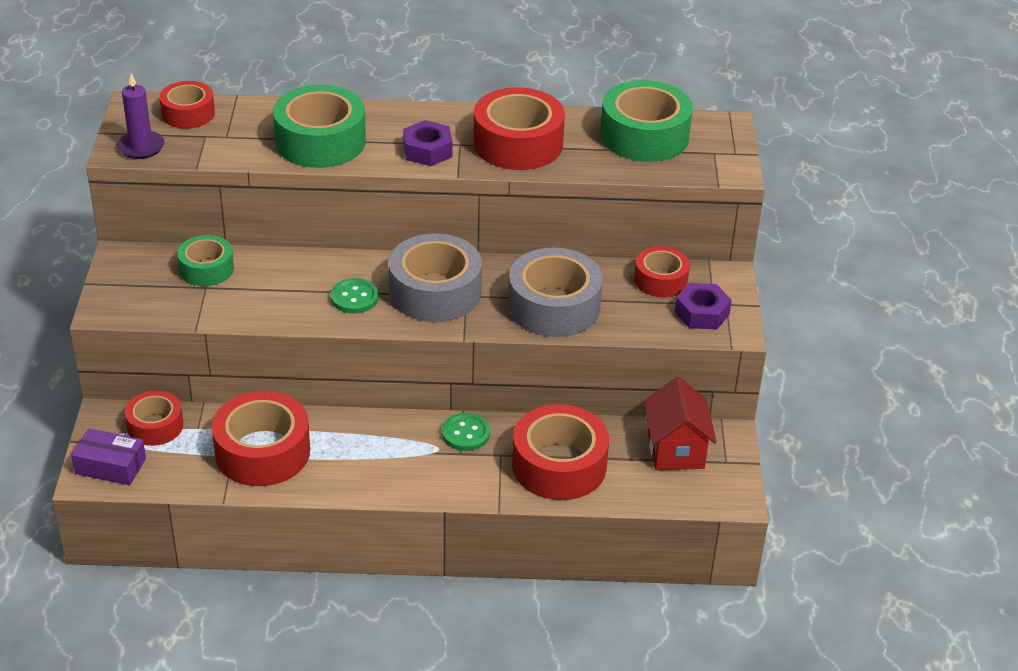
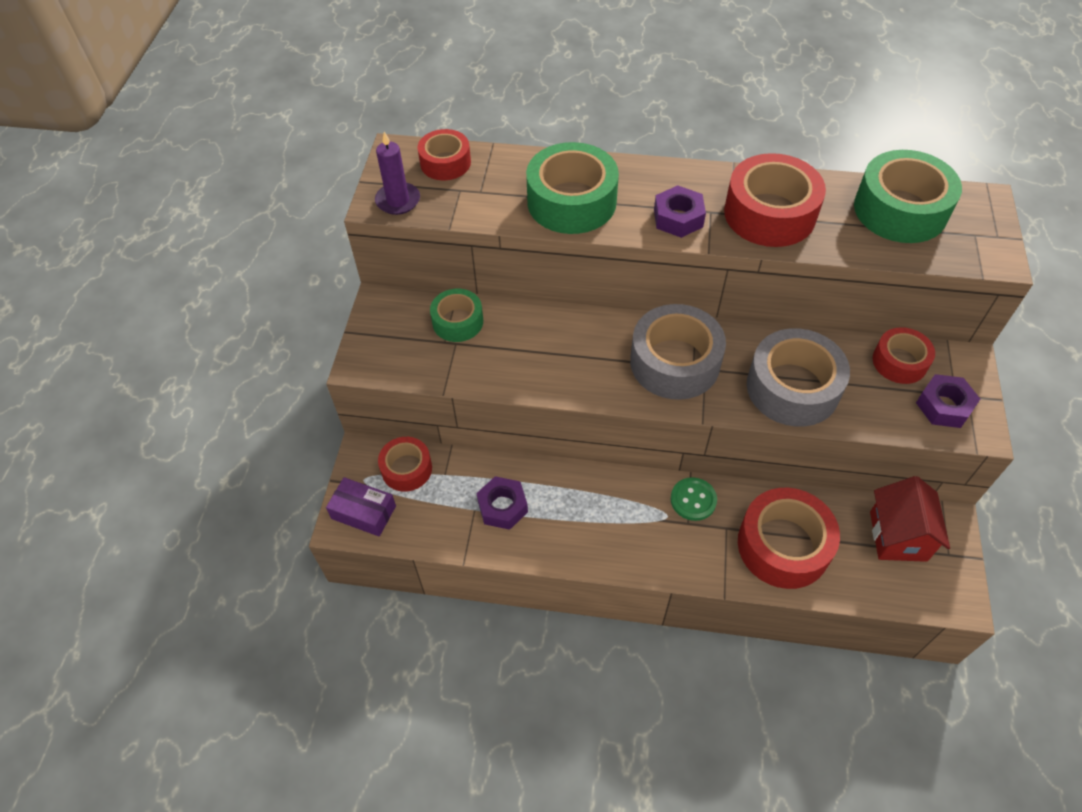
camera: 10 degrees right, 15 degrees up
(262, 452) = (502, 507): red tape -> purple nut
(354, 297) = (596, 364): green button -> none

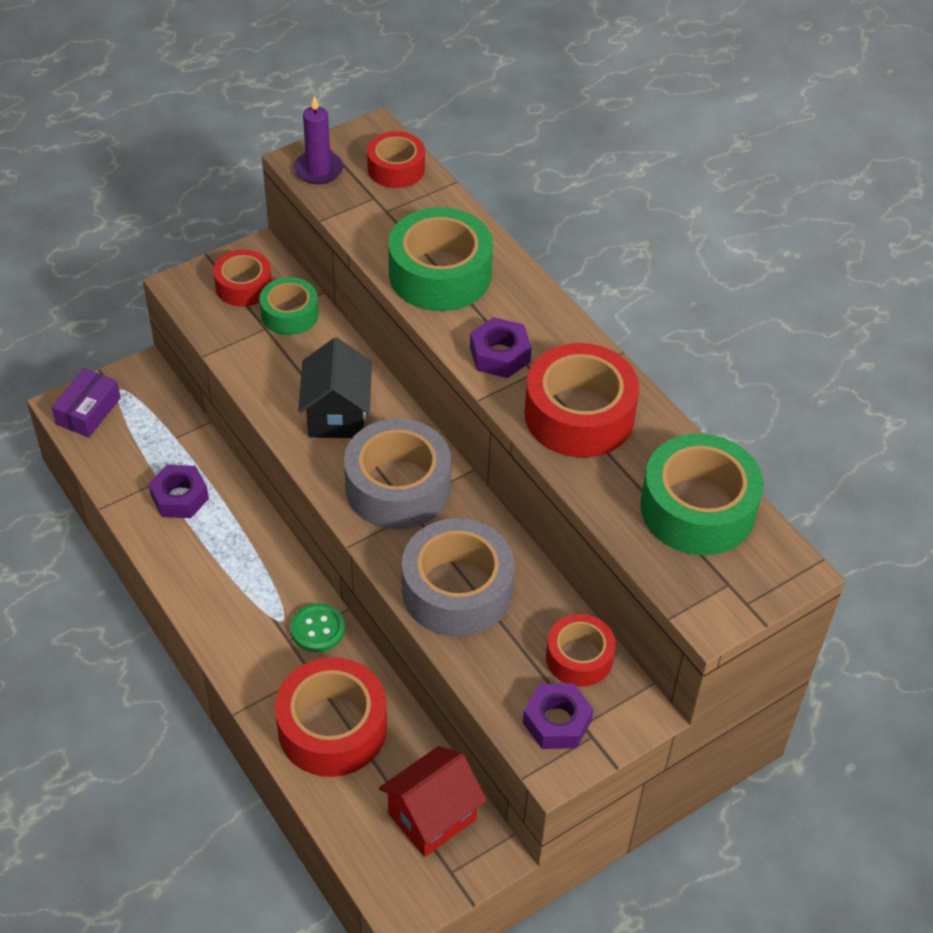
camera: 45 degrees right, 5 degrees down
(363, 512) = (88, 411): purple box -> purple box turned 45 degrees clockwise
(406, 469) = (156, 409): red tape -> red tape (243, 286)
(578, 354) = (337, 415): none -> black house

